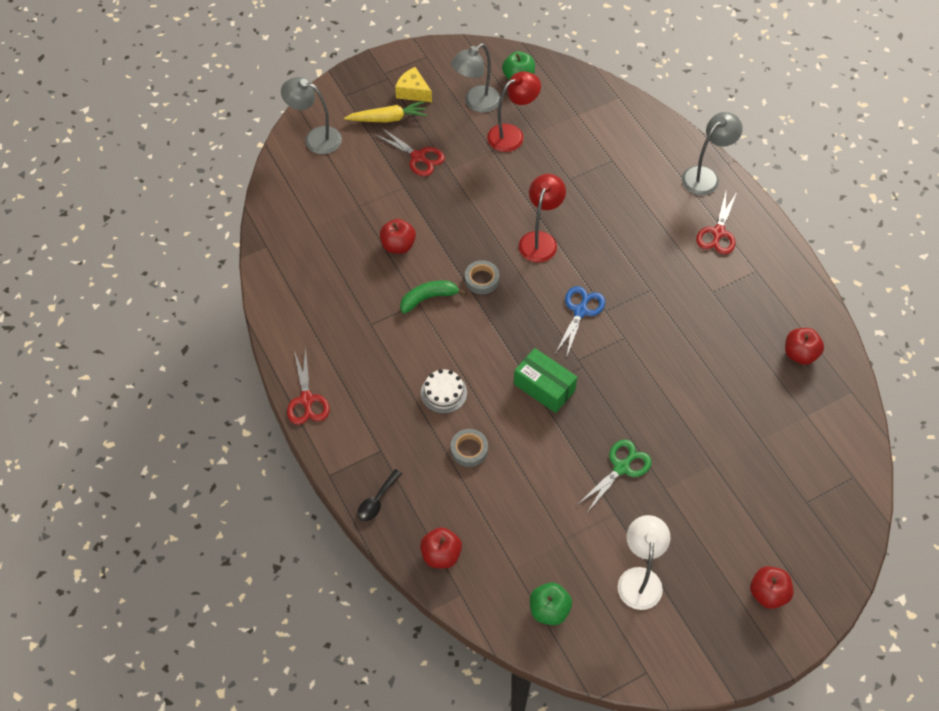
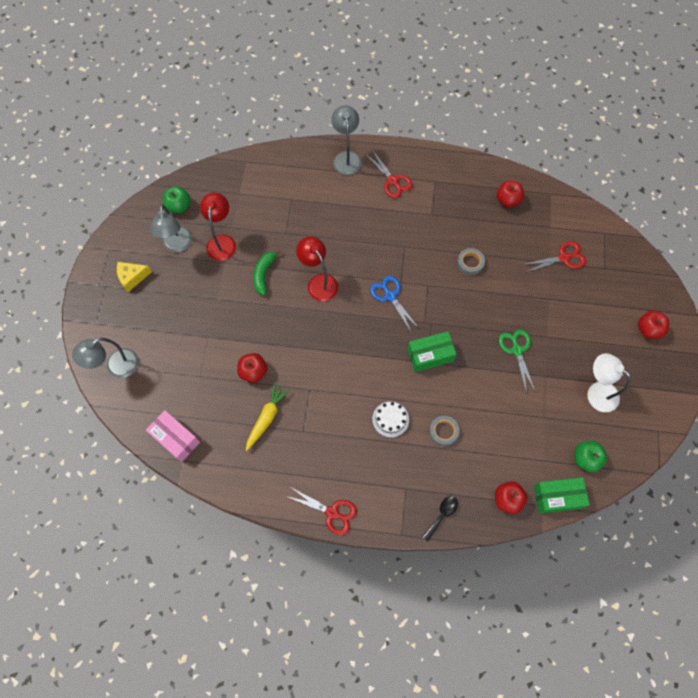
camera: 55 degrees left, 10 degrees up
(283, 227) = (176, 438): none -> pink box
(377, 501) = (442, 515): black spoon -> black spoon turned 120 degrees counterclockwise
(388, 118) = (141, 308): yellow carrot -> yellow carrot (267, 417)
(418, 157) = (191, 311): red scissors -> red scissors (563, 258)
(428, 298) = (311, 380): green banana -> green banana (264, 274)
(482, 279) = (321, 338): grey tape -> grey tape (470, 263)
(482, 604) = (557, 497): none -> green box

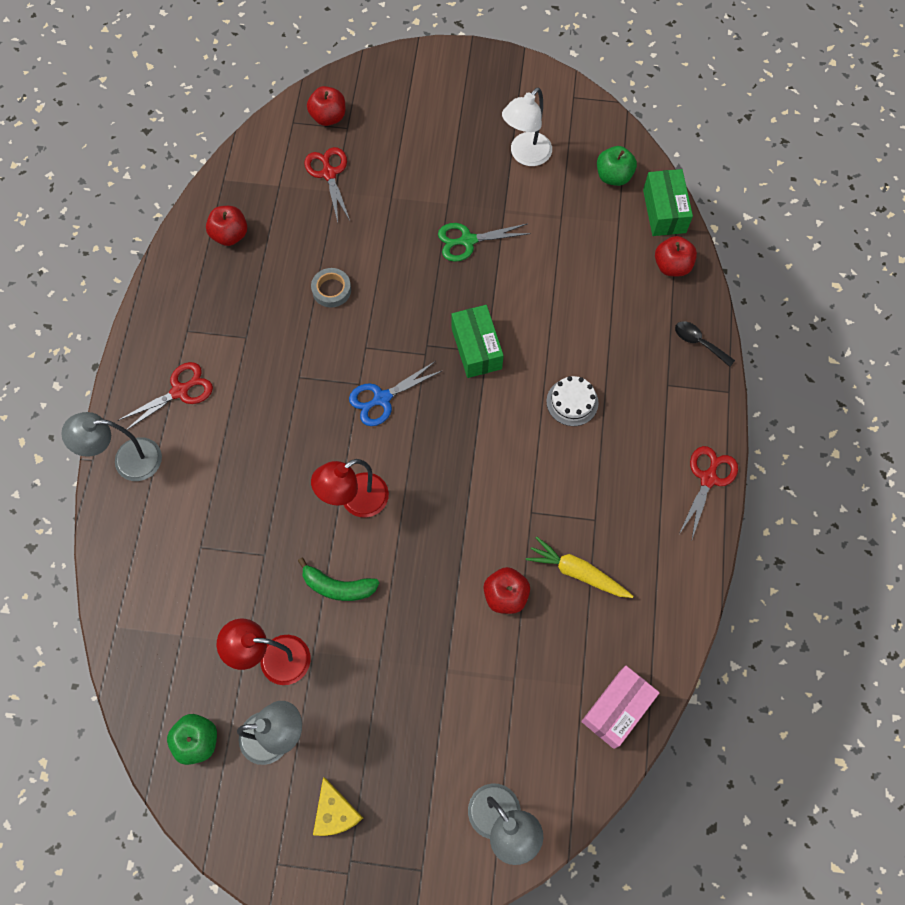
camera: 90 degrees left, 0 degrees up
(443, 431) = (586, 336): grey tape -> none
(648, 329) = (438, 90): red apple -> red apple (328, 117)

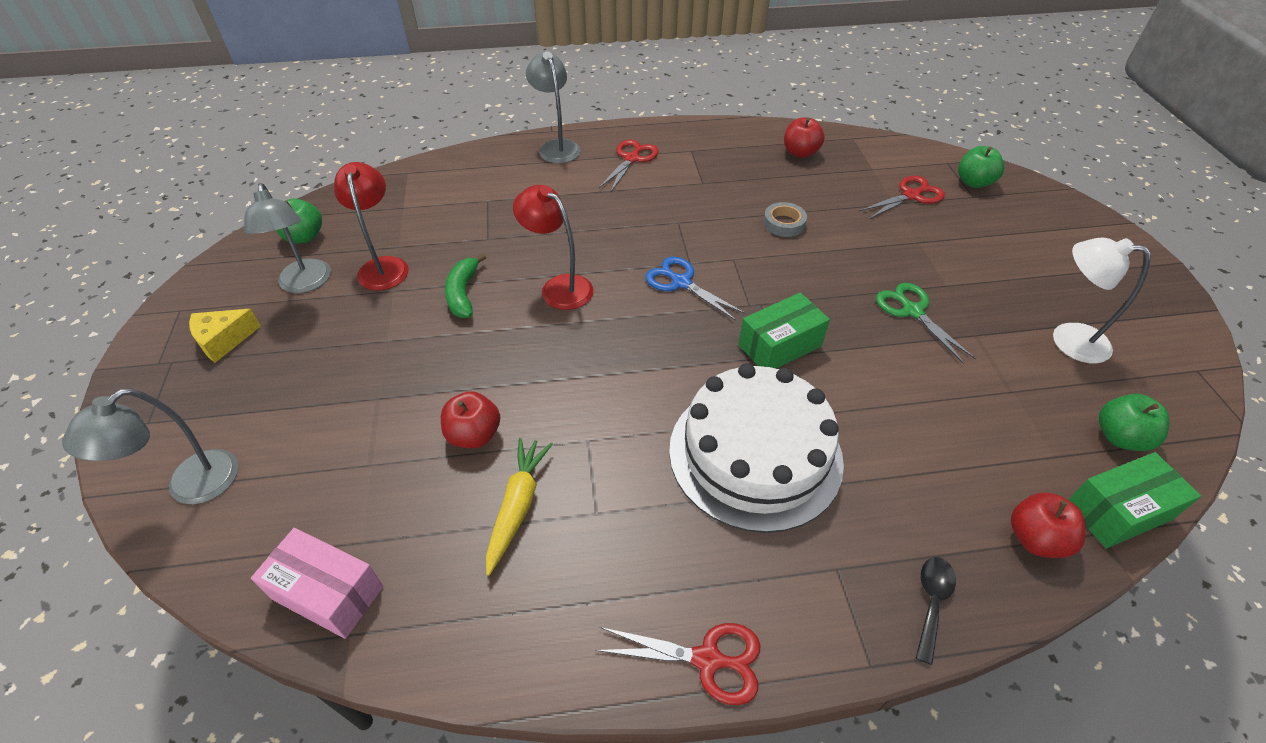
camera: 75 degrees right, 20 degrees down
(180, 391) = (631, 159): red scissors -> red scissors turned 105 degrees counterclockwise
(328, 117) = (974, 182): red apple -> green apple
(572, 402) = (755, 454): white cake -> white cake, size x2.42

